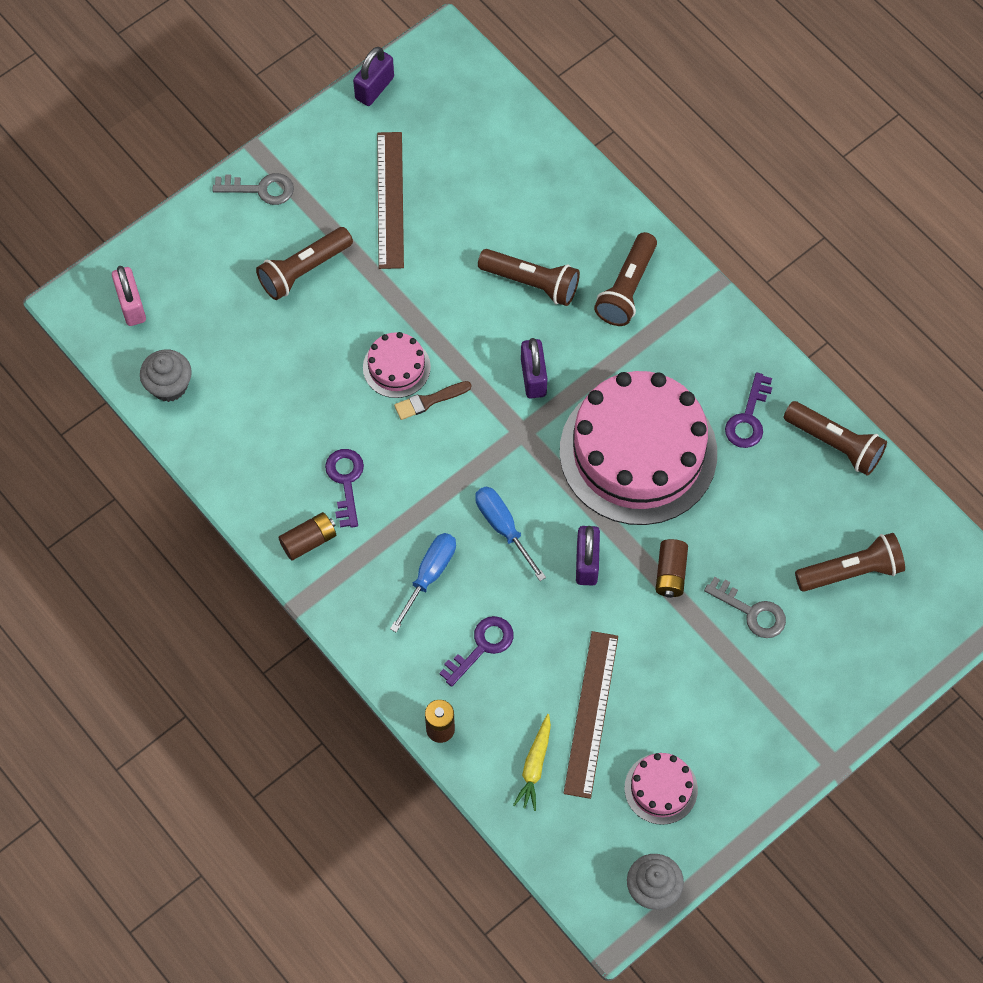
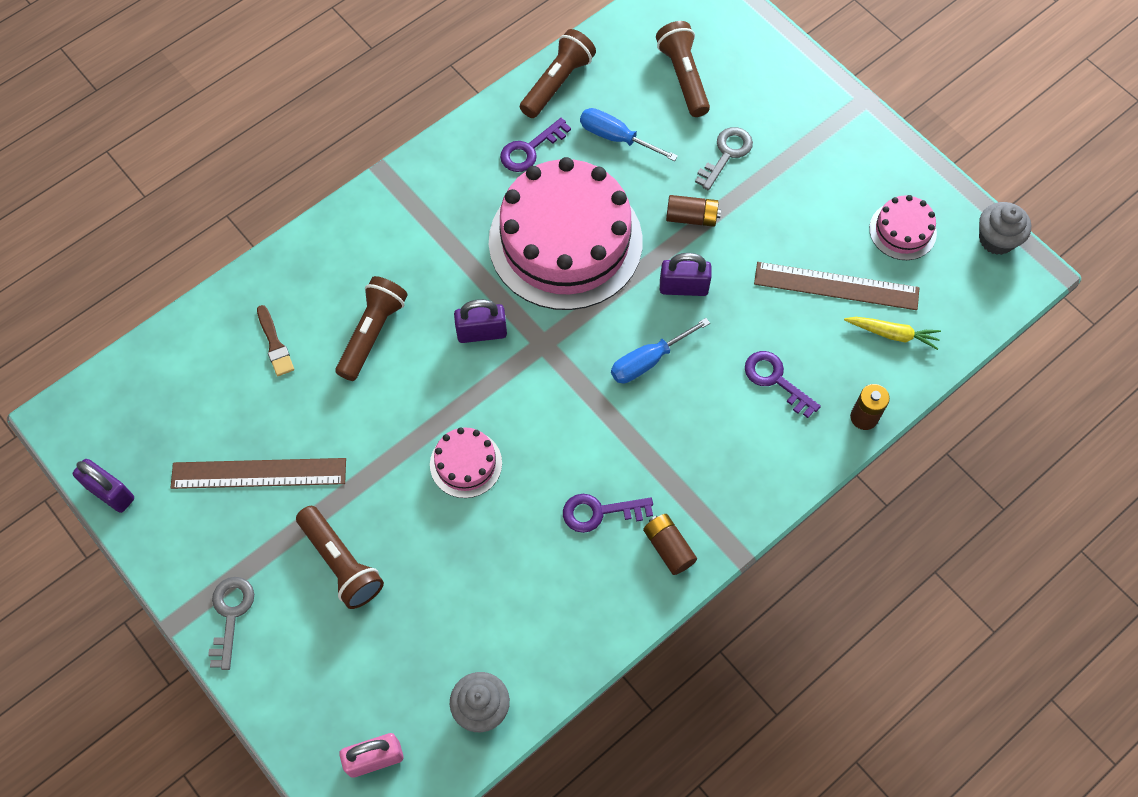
camera: 90 degrees left, 0 degrees up
(429, 401) = (506, 431): brown brush -> brown brush (275, 344)
(429, 576) = (703, 429): blue screwdriver -> blue screwdriver (616, 138)
(627, 288) = (384, 247): brown flashlight -> none
(748, 418) = (530, 149): purple key -> purple key turned 120 degrees clockwise

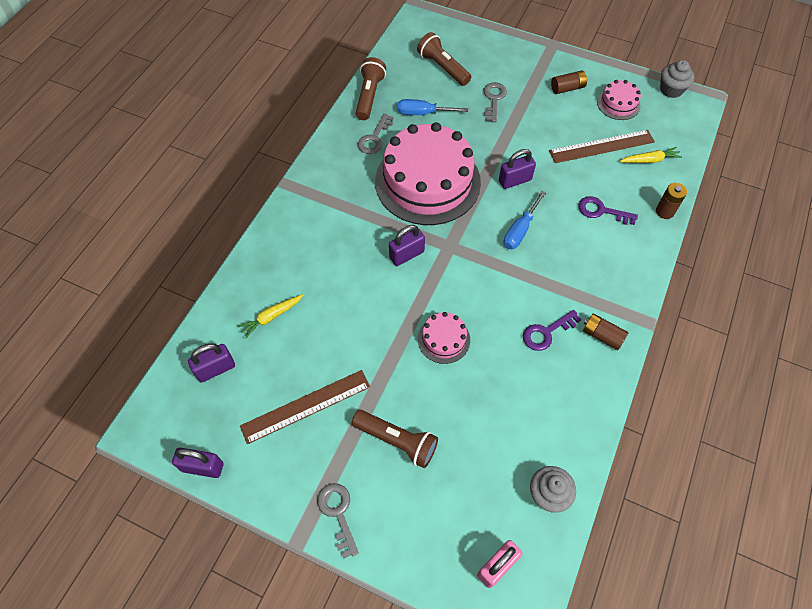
camera: 25 degrees left, 5 degrees down
(179, 382) = (215, 369): none -> purple padlock
(275, 344) = (271, 317): brown brush -> yellow carrot
(372, 334) = (335, 284): brown flashlight -> none
(530, 149) = (374, 138): purple key -> grey key
(691, 217) = (495, 140): brown battery -> brown battery (567, 88)

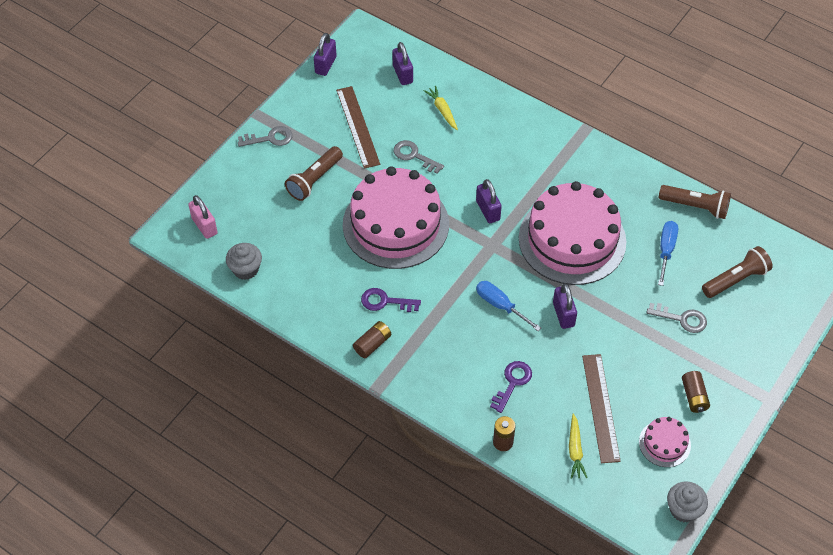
camera: 100 degrees right, 5 degrees down
(374, 138) = (635, 204): grey key -> grey key (414, 156)
(443, 339) = (395, 224): pink cake -> pink cake, size x2.29
(546, 332) = (385, 301): purple key -> purple key turned 60 degrees counterclockwise

